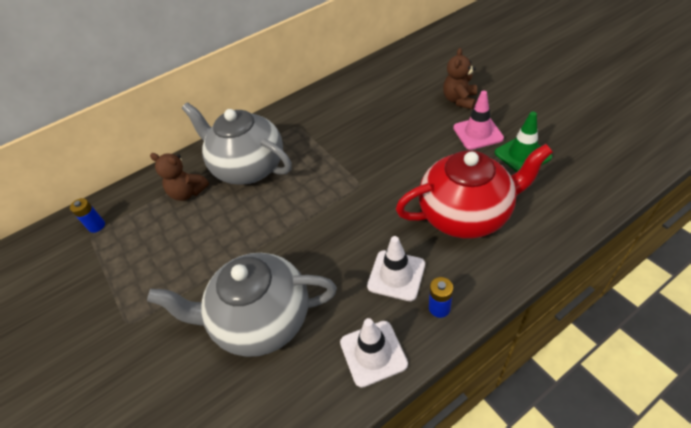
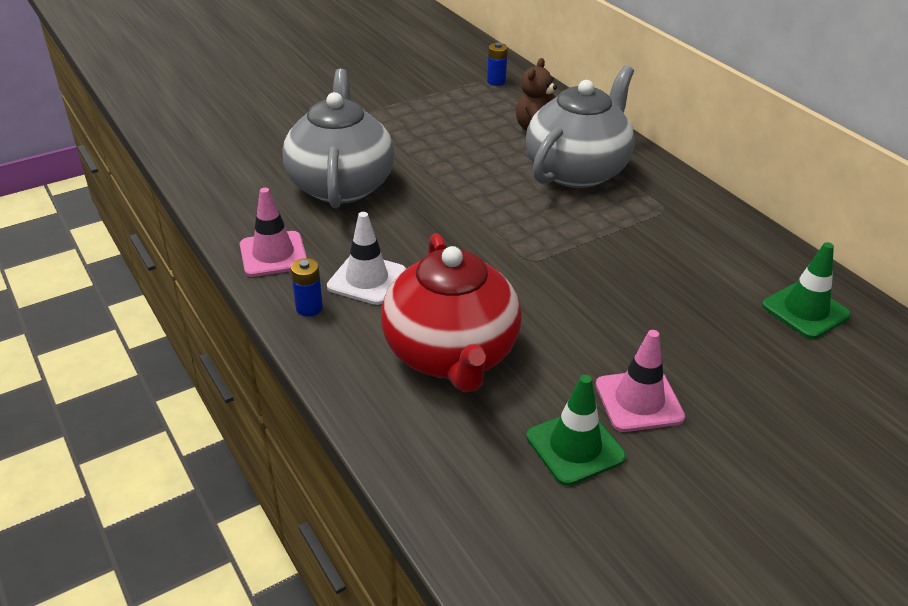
camera: 85 degrees right, 10 degrees down
(373, 353) = (273, 254): white traffic cone -> pink traffic cone
(388, 78) = (805, 310): none -> green traffic cone
(459, 100) = (739, 394): brown teddy bear -> none

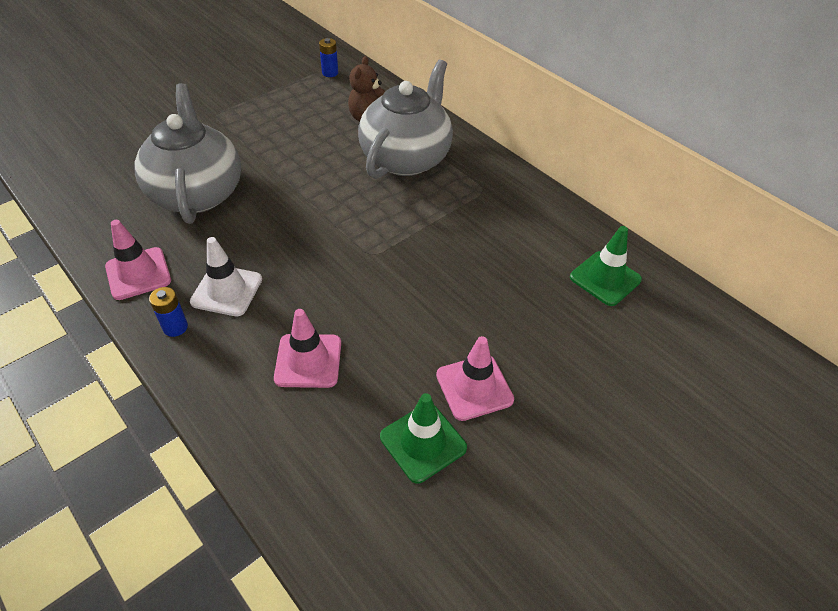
camera: 10 degrees left, 10 degrees up
(451, 355) = (308, 361): red teapot -> pink traffic cone

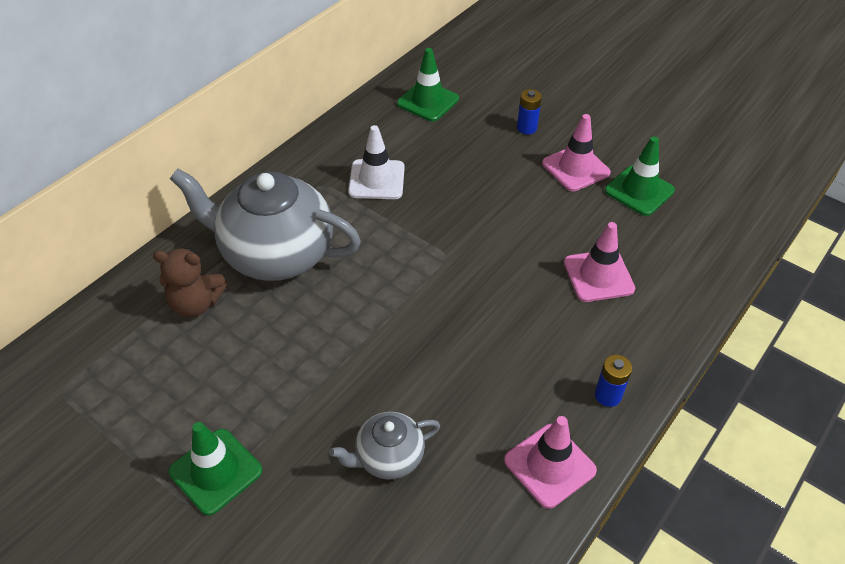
camera: 100 degrees left, 0 degrees up
(197, 193) = (388, 457): grey teapot -> grey teapot, size x0.50
(227, 290) = (541, 366): white traffic cone -> white traffic cone (376, 180)
(231, 123) = (216, 471): none -> green traffic cone
(330, 73) = (65, 377): blue battery -> blue battery (526, 128)

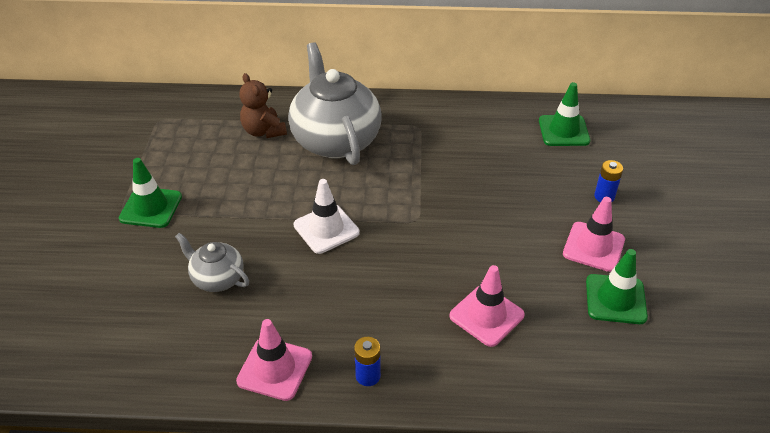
camera: 55 degrees right, 5 degrees down
(376, 180) = (452, 148): white traffic cone -> white traffic cone (326, 229)

